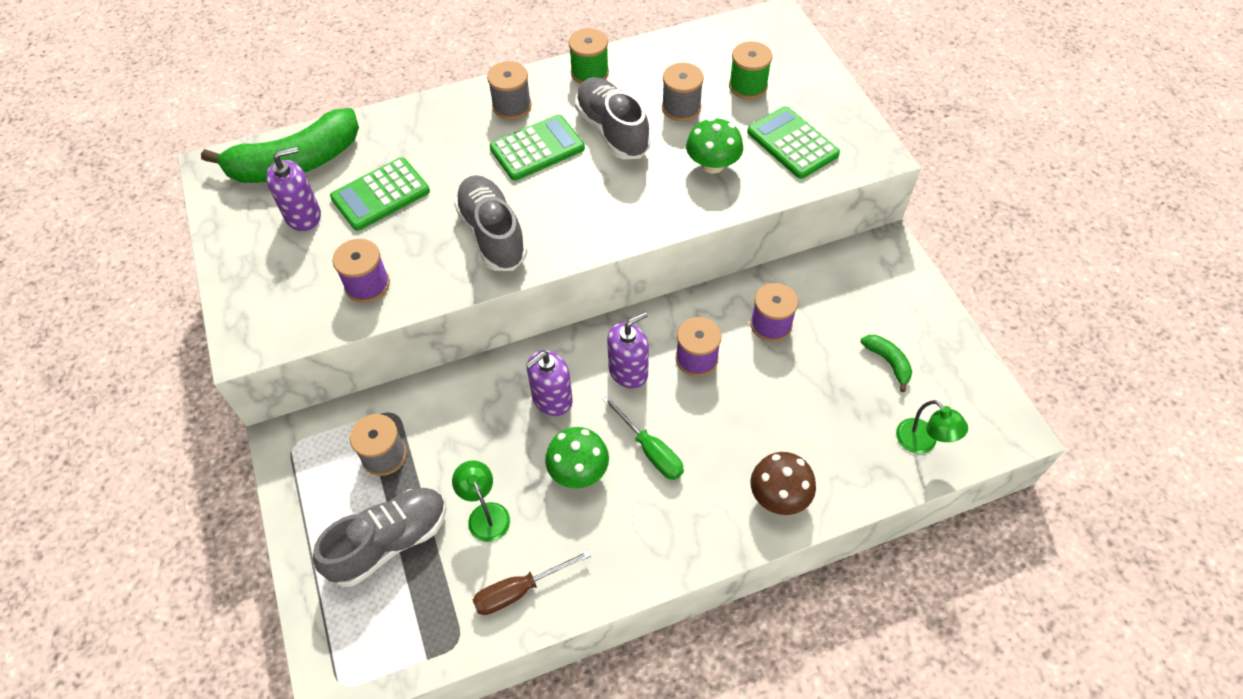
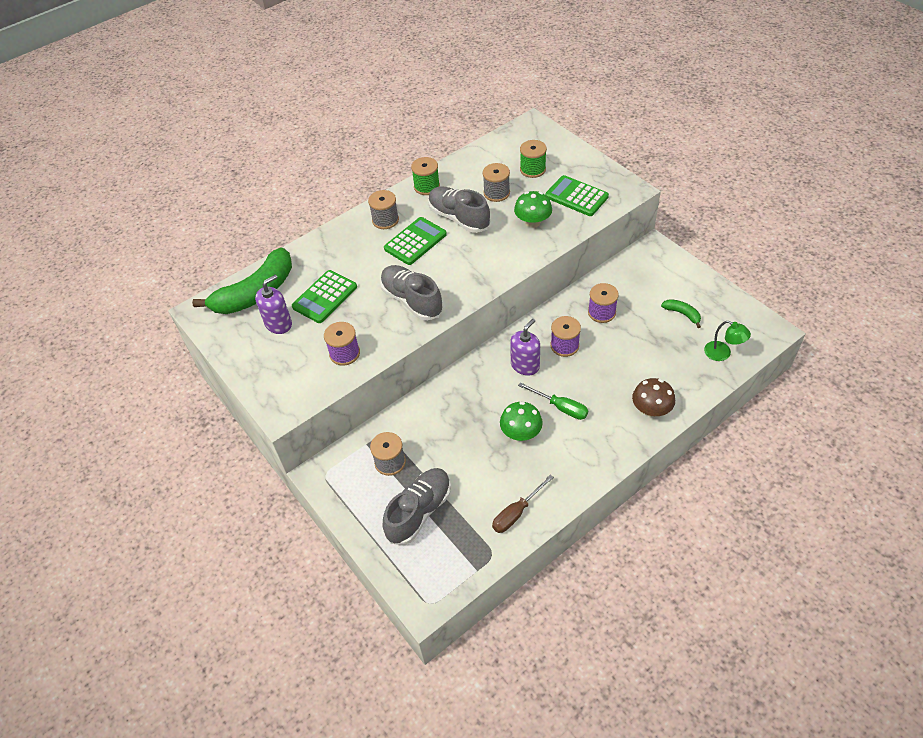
camera: 15 degrees left, 5 degrees down
(485, 514) = (473, 476): green lamp -> none
(552, 399) = (484, 396): purple soap dispenser -> none

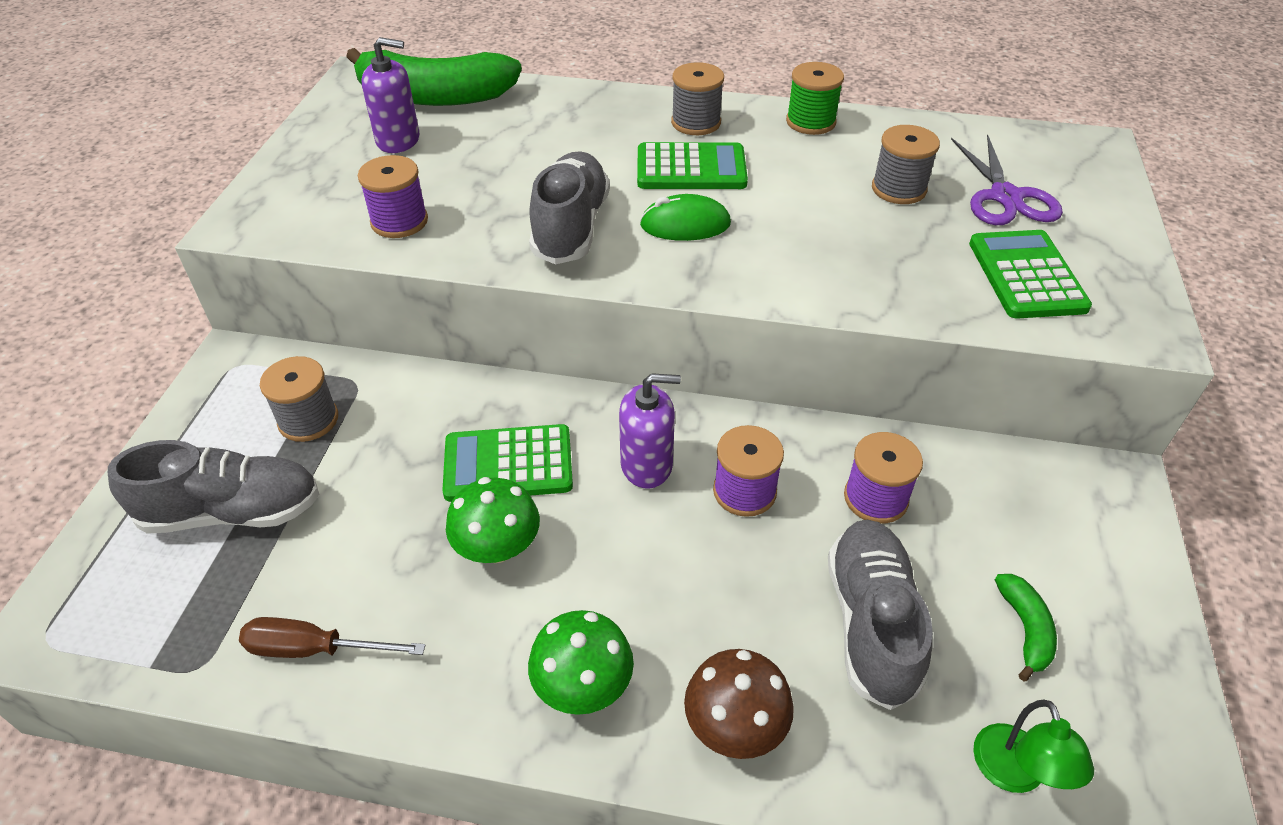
camera: 45 degrees right, 5 degrees down
(325, 297) = (488, 150): green calculator -> green calculator (508, 464)
(449, 266) = (685, 225): none -> green mouse
(459, 218) = (793, 182): grey shoe -> grey shoe (871, 622)
(532, 169) = (1005, 197): green spool -> purple scissors
(533, 222) = (896, 258): green mushroom -> green mushroom (583, 685)
(560, 407) = (603, 570): green screwdriver -> none

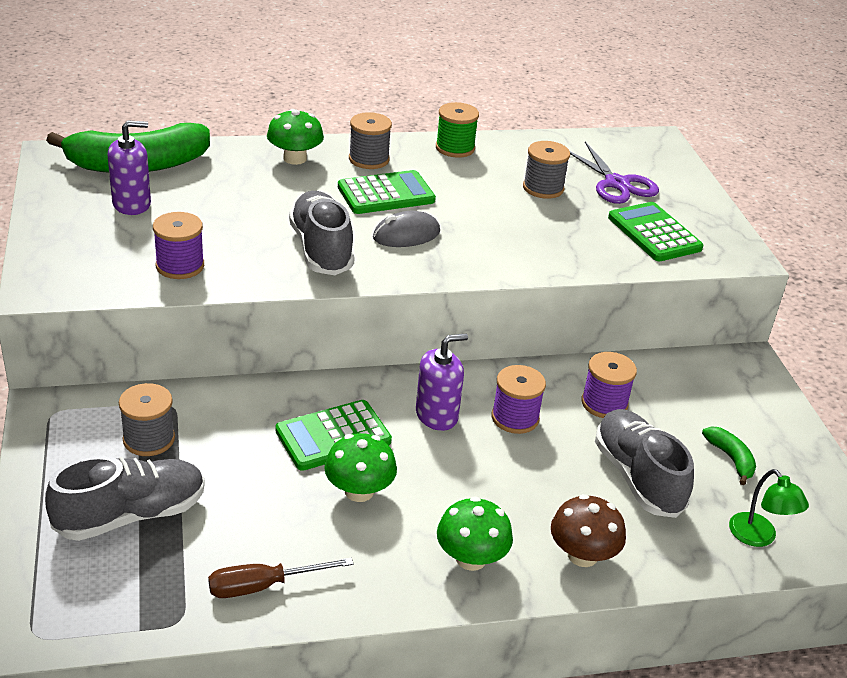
camera: 25 degrees left, 10 degrees down
(610, 111) = (295, 158): none -> green mushroom
(685, 225) = (406, 235): green mouse -> grey mouse

